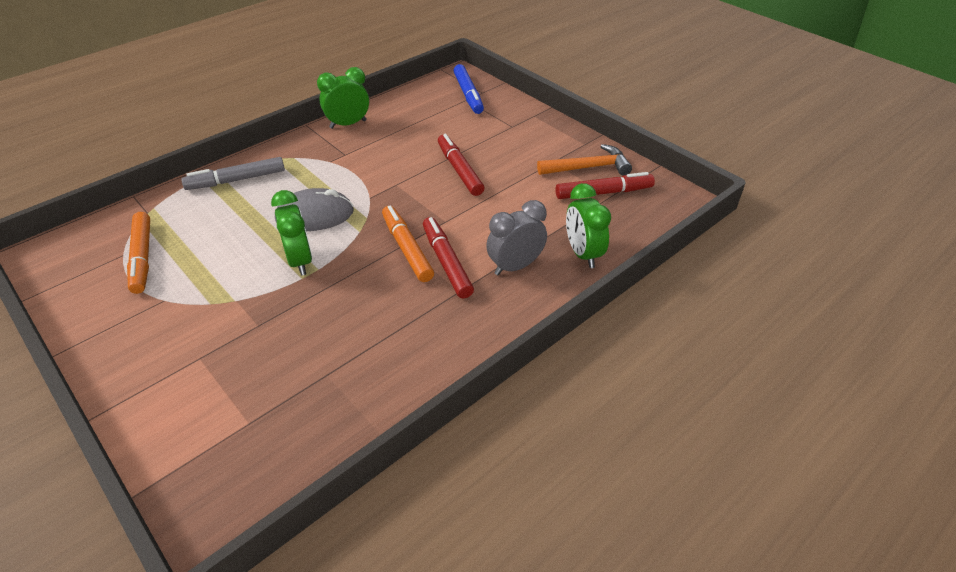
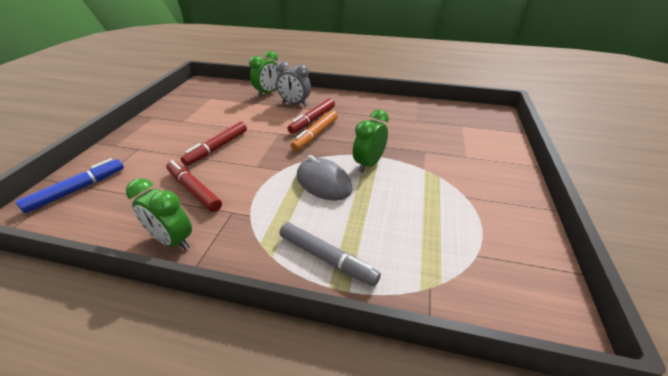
camera: 125 degrees left, 5 degrees down
(142, 257) = (462, 239): orange marker -> none
(588, 167) = (183, 109): orange hammer -> none
(603, 193) = (209, 100): red marker -> red marker (194, 190)

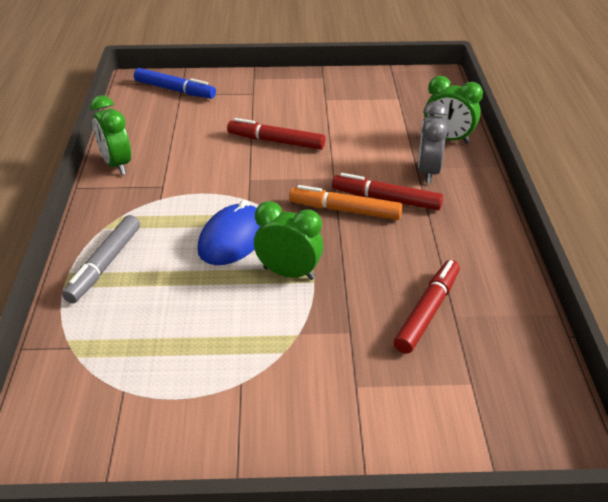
camera: 75 degrees right, 0 degrees up
(173, 240) = (116, 164): green clock -> green clock turned 45 degrees counterclockwise
(194, 190) = (191, 152): red marker -> red marker (428, 312)
(323, 182) = (232, 239): grey mouse -> blue mouse

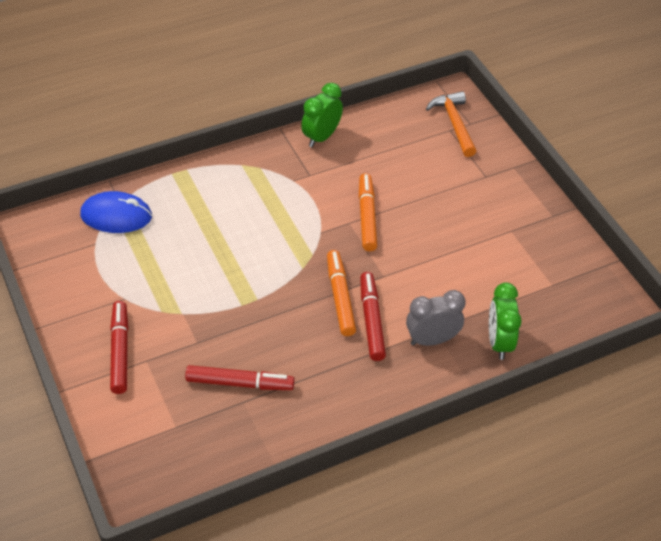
camera: 65 degrees right, 10 degrees up
(104, 265) = (203, 183): grey marker -> none
(175, 90) = (454, 124): blue marker -> orange hammer
(232, 239) = (266, 240): blue mouse -> blue mouse (116, 216)
(250, 166) = (367, 216): none -> orange marker
(276, 141) = (415, 220): red marker -> red marker (120, 351)
(289, 273) = (243, 287): green clock -> none

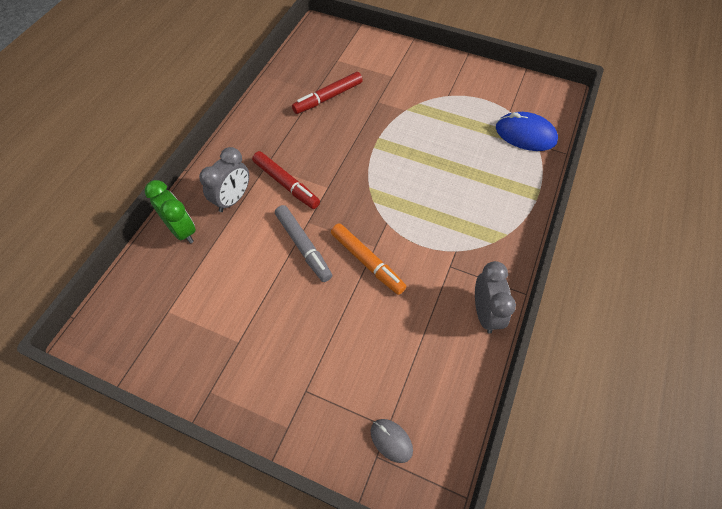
camera: 140 degrees right, 10 degrees up
(116, 216) = (525, 134): blue mouse -> blue mouse turned 60 degrees clockwise
(120, 351) = (411, 71): red marker -> none
(321, 137) = (485, 313): green clock -> grey clock
(340, 297) = (322, 185): orange marker -> none
(405, 260) = (303, 246): none -> grey marker
(454, 124) = (391, 440): orange hammer -> grey mouse

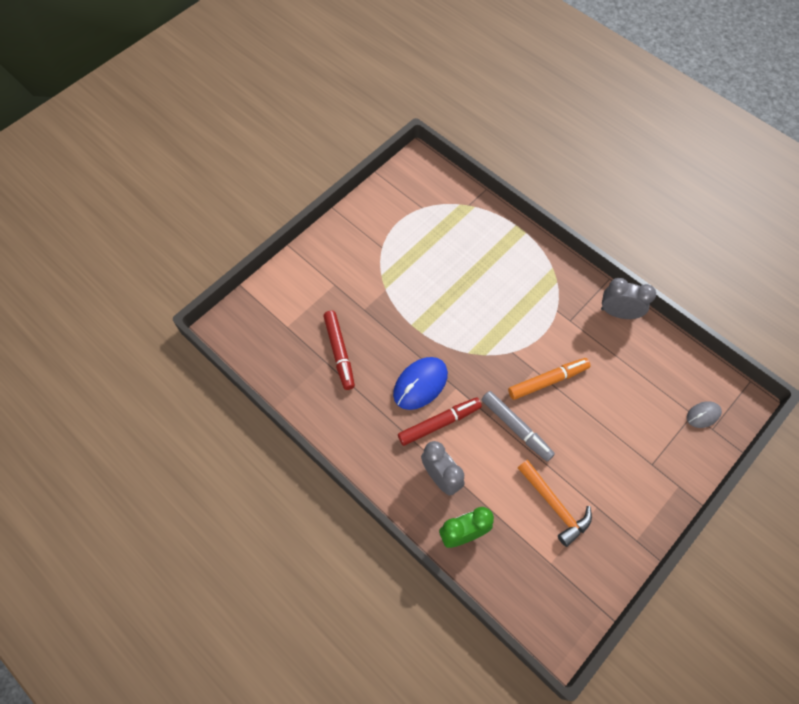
camera: 70 degrees left, 5 degrees up
(229, 301) = (554, 505): none -> orange hammer
(303, 246) = (516, 428): grey marker -> grey marker turned 60 degrees clockwise
(525, 134) = (454, 208): blue mouse -> blue mouse (420, 384)

